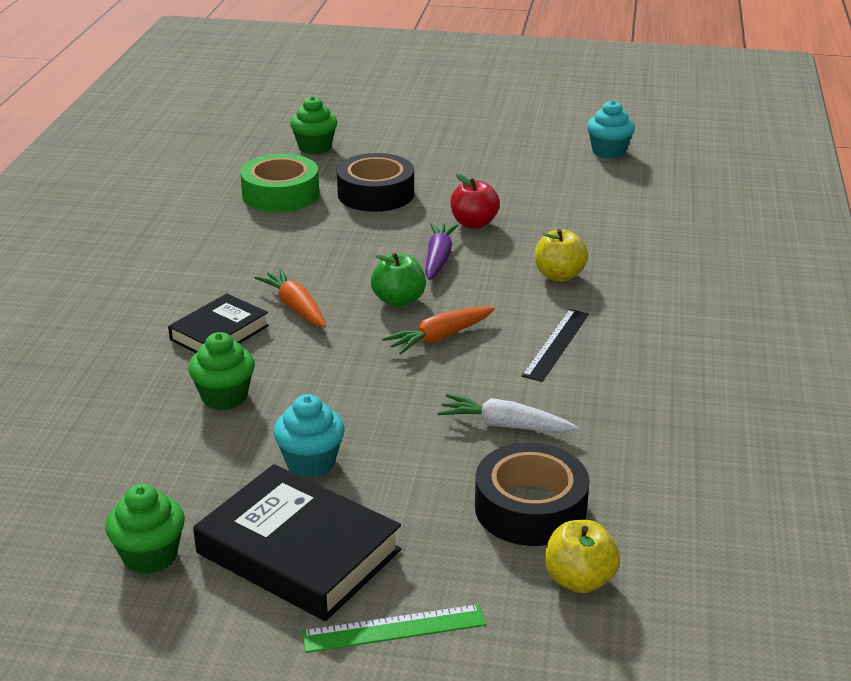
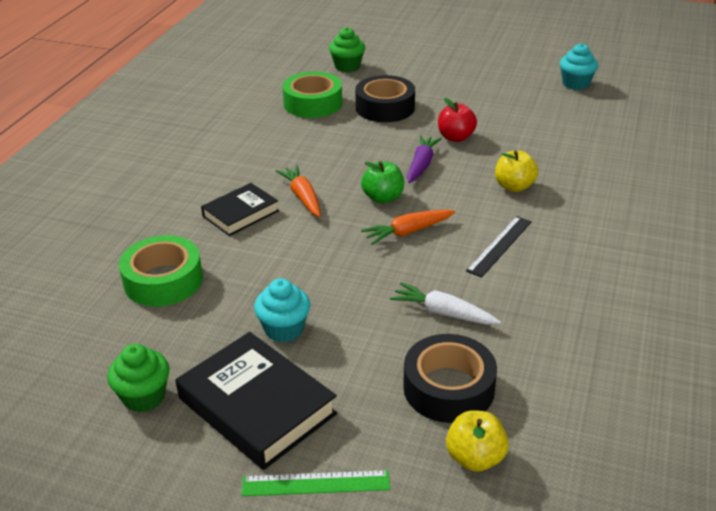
camera: 10 degrees right, 5 degrees up
(138, 419) = (163, 280): none -> green tape
(224, 397) = (232, 267): green cupcake -> none

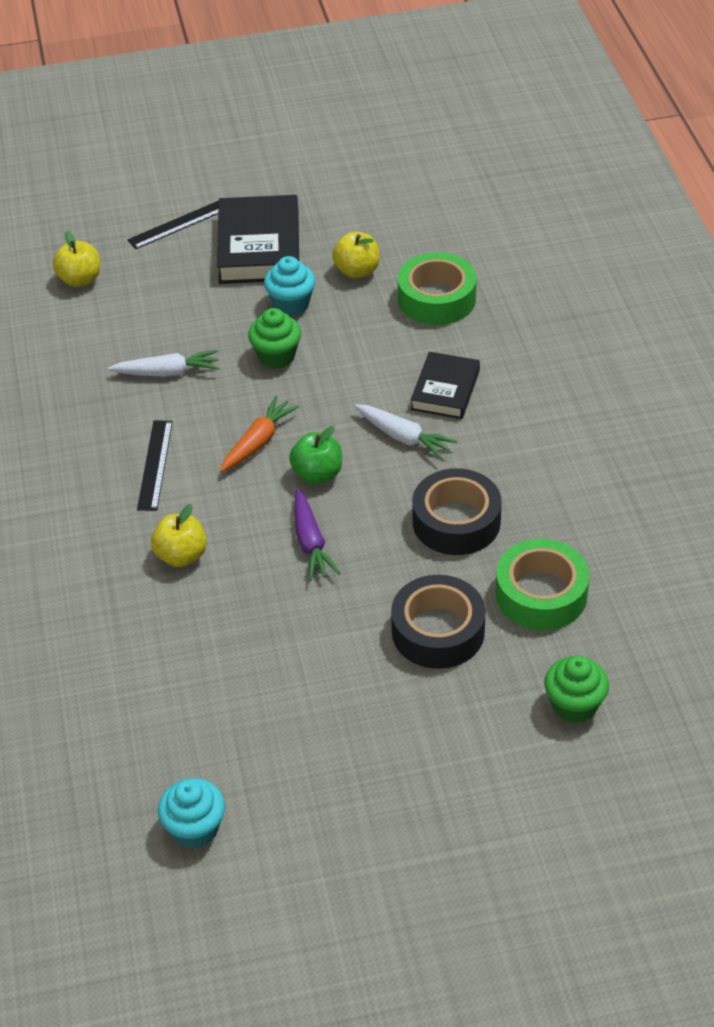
camera: 150 degrees right, 10 degrees up
(144, 397) = (346, 220): green cupcake -> green cupcake (276, 356)
(195, 335) = (357, 271): none -> yellow apple
(256, 406) = (259, 247): black book -> black book turned 75 degrees clockwise
(303, 197) = (403, 437): orange carrot -> white carrot
(316, 483) = (178, 224): green ruler -> black ruler
(448, 388) = (126, 315): black tape -> black tape (456, 521)
(455, 137) = (301, 612): red apple -> none

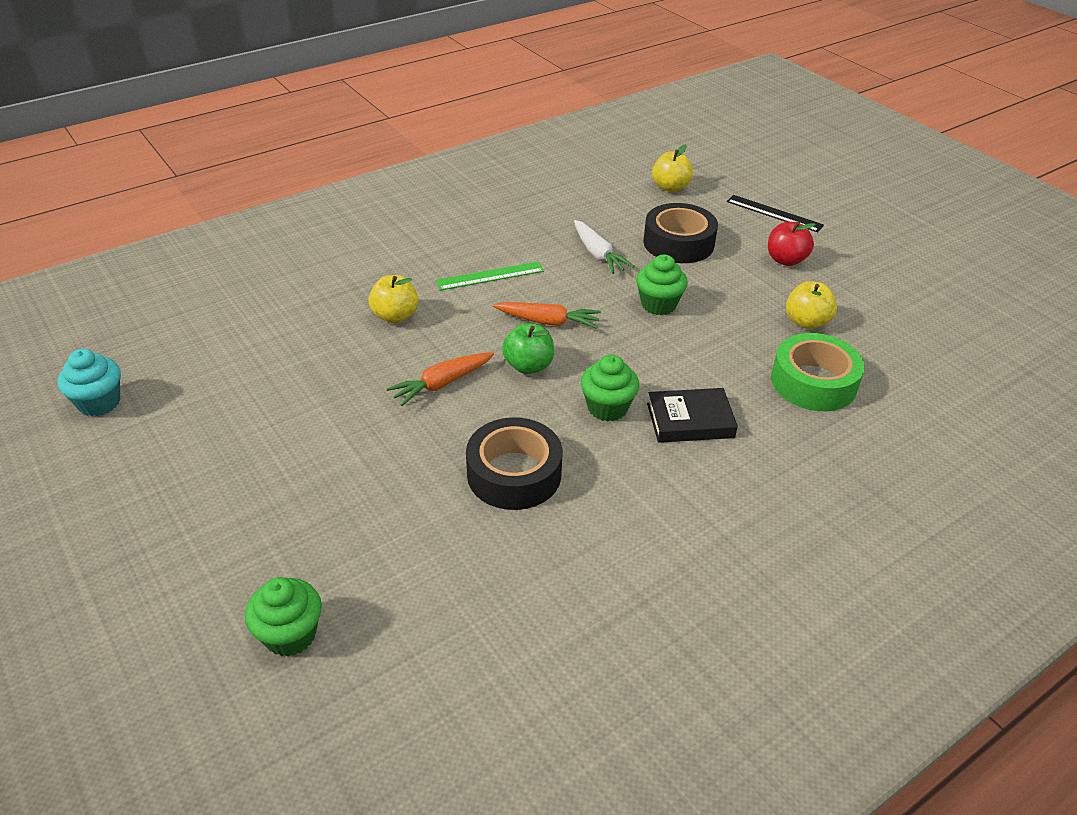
camera: 65 degrees right, 5 degrees down
(155, 465) = (490, 276): black ruler -> green ruler
(259, 247) = (786, 260): black book -> red apple
(291, 304) = (730, 295): turquoise cupcake -> none
(310, 542) = (442, 383): purple carrot -> orange carrot
(403, 437) = (607, 408): white carrot -> green cupcake
(438, 631) = (362, 497): black tape -> black tape (678, 243)
(541, 594) = (441, 566): green tape -> none

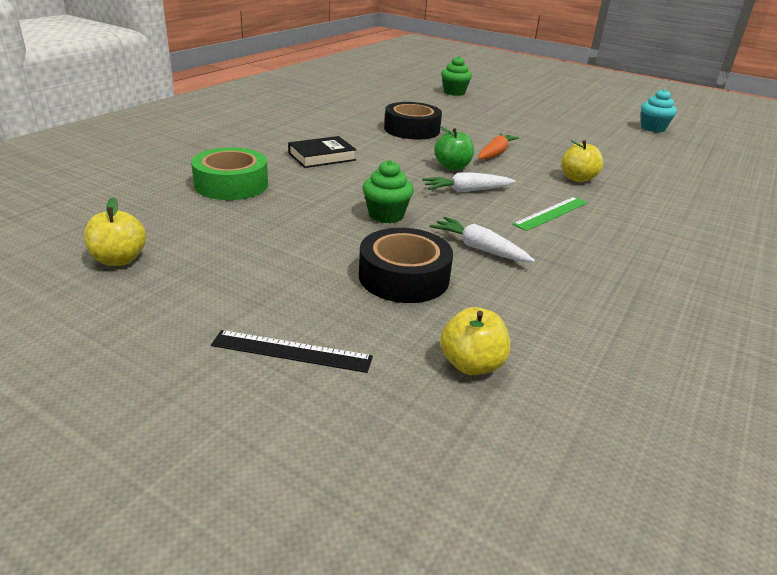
camera: 155 degrees right, 10 degrees down
(547, 322) = (467, 191): orange carrot -> white carrot
(607, 408) = (381, 156): green cupcake -> none
(786, 260) = (265, 281): red apple -> none
(806, 322) = (237, 223): yellow apple -> yellow apple (119, 259)

